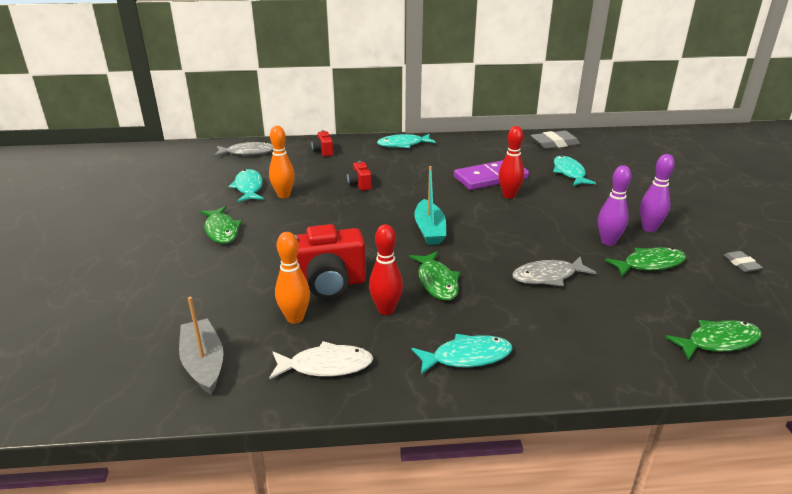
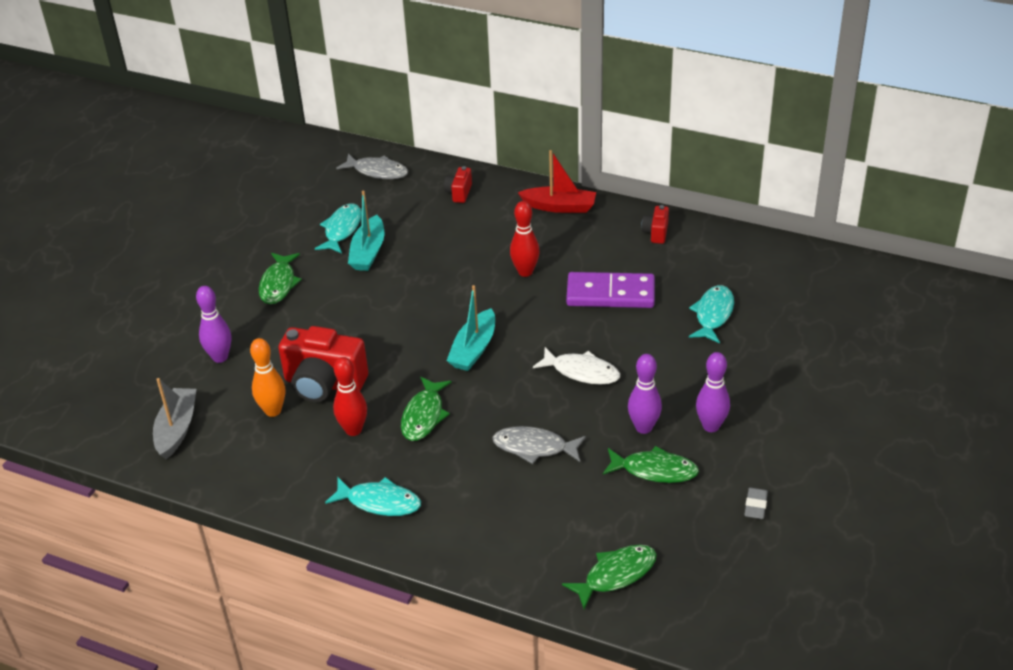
camera: 30 degrees right, 10 degrees up
(206, 293) = (220, 357): none -> purple bowling pin
(283, 195) = (368, 252): orange bowling pin -> turquoise boat
(326, 366) = (263, 467): white fish -> white fish (581, 372)
(359, 184) = (457, 260): red camera -> red camera (656, 233)
(403, 144) = (559, 207): turquoise fish -> red boat
(509, 195) = (604, 327): red bowling pin -> red bowling pin (525, 272)
(554, 143) = (750, 258): grey eraser -> none
(718, 342) = (616, 575): green fish -> green fish turned 45 degrees counterclockwise

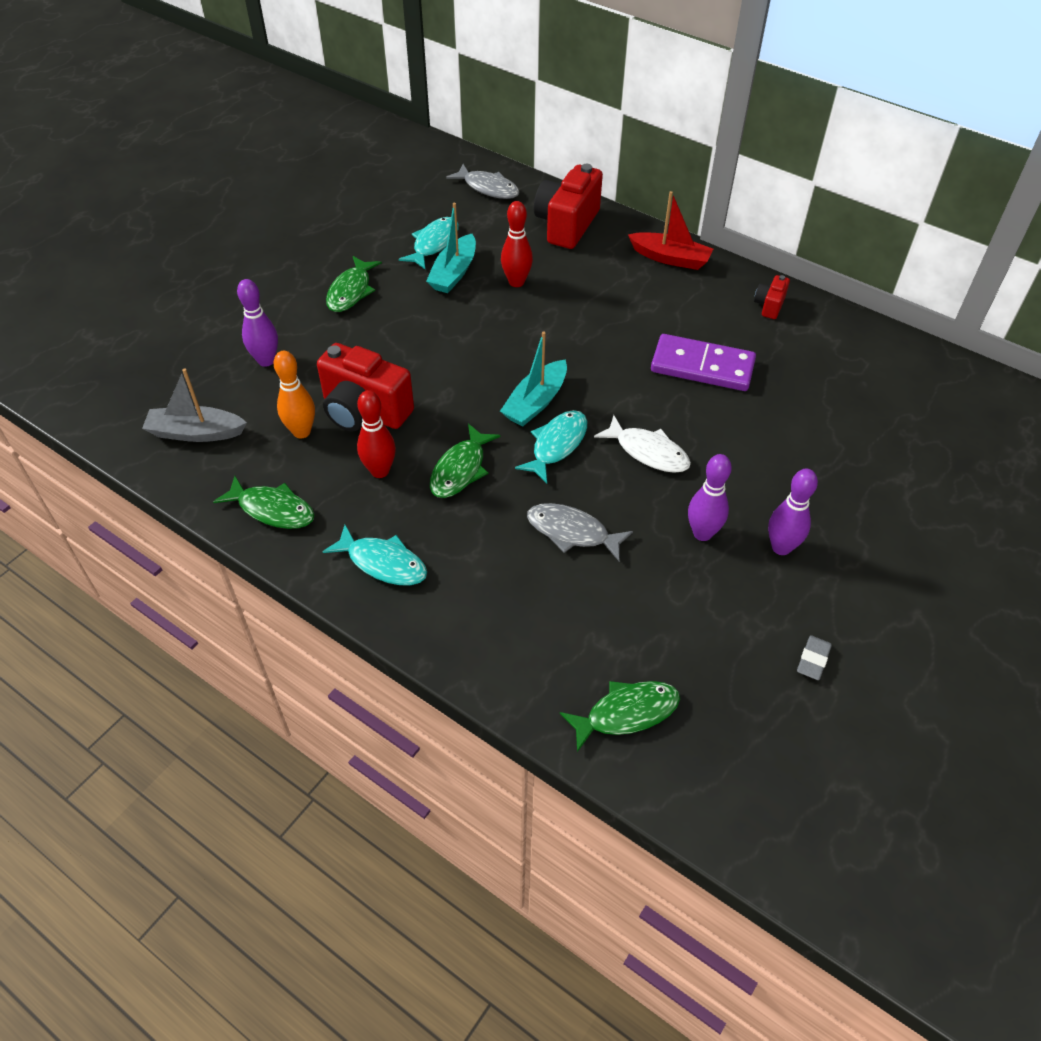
camera: 10 degrees right, 10 degrees up
(177, 429) = (196, 433): grey boat -> grey boat turned 105 degrees counterclockwise
(459, 193) = (567, 225): red camera -> red camera, size x2.07
(525, 272) = (614, 324): red bowling pin -> red bowling pin (516, 282)
(654, 470) = (703, 589): green fish -> green fish (272, 509)
(713, 314) = (813, 412): turquoise fish -> turquoise fish (557, 445)

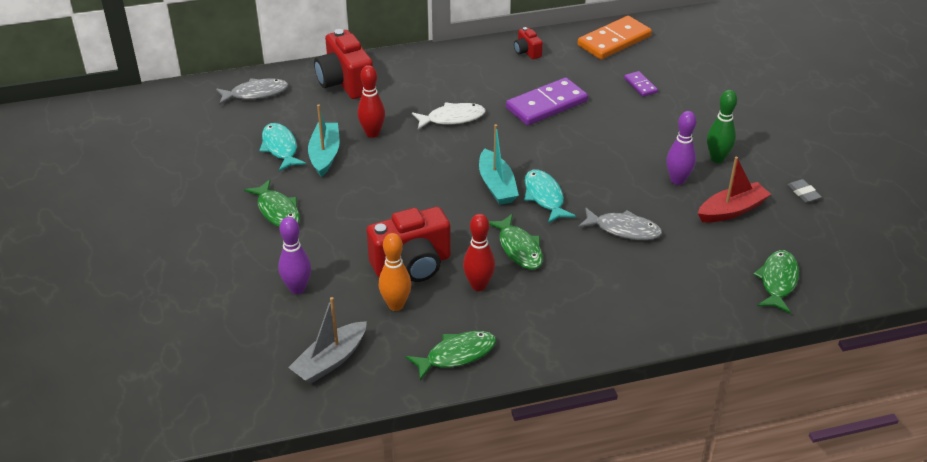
camera: 50 degrees left, 10 degrees down
(383, 563) = (563, 324): turquoise fish -> none
(454, 273) = (325, 155): turquoise boat -> turquoise boat turned 150 degrees counterclockwise
(572, 532) = (623, 229): grey fish -> grey fish turned 135 degrees counterclockwise
(648, 452) = (592, 164): white fish -> white fish (452, 118)
(670, 258) = (436, 62): red boat -> red boat (732, 210)
(781, 547) = (717, 158): purple bowling pin -> green bowling pin
(828, 416) = (640, 85): none -> purple domino
(878, 355) = (614, 41): none -> orange domino

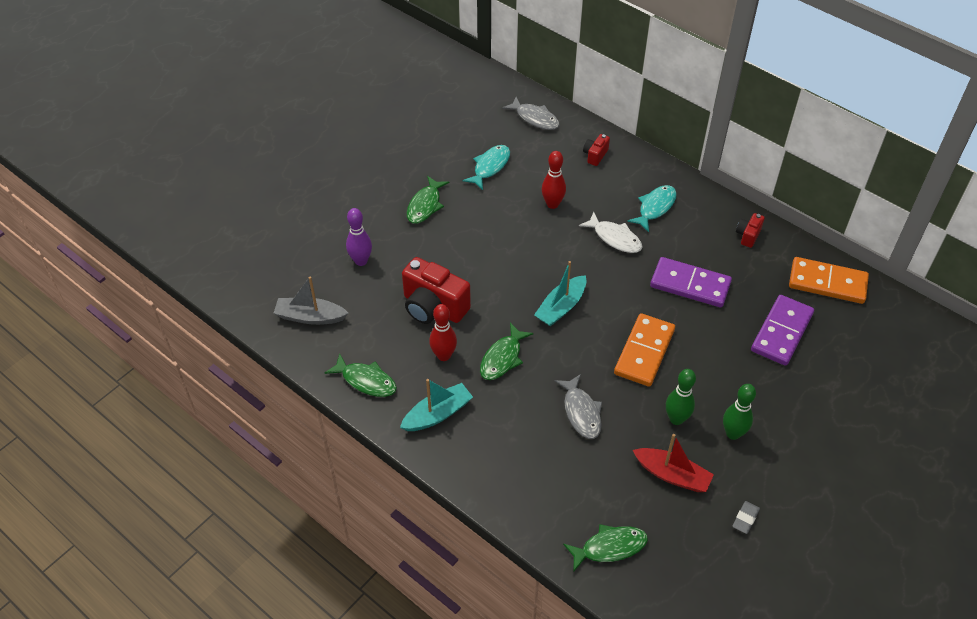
camera: 55 degrees right, 10 degrees up
(325, 155) = (504, 193): turquoise boat -> turquoise boat (437, 414)
(345, 83) = (595, 155): red camera -> red camera, size x0.48
(396, 305) = (387, 321): orange bowling pin -> none
(544, 197) = (574, 343): turquoise fish -> turquoise fish (655, 207)
(593, 163) = (644, 352): none -> orange domino
(640, 85) = (781, 332): purple domino -> purple domino, size x2.06
(677, 180) = (676, 419): purple bowling pin -> green bowling pin

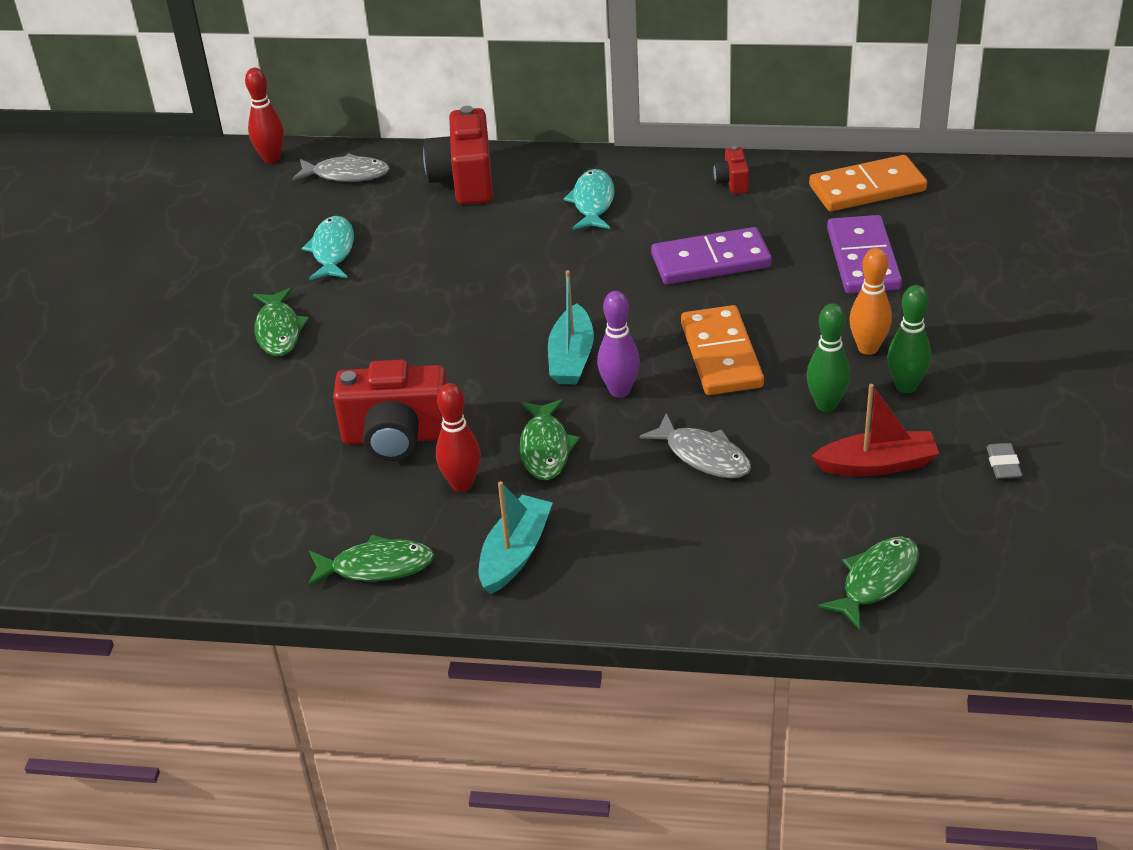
camera: 30 degrees left, 10 degrees down
(310, 317) = (222, 533): grey boat -> none
(361, 261) = (241, 434): purple bowling pin -> purple bowling pin (619, 390)
(552, 204) = (456, 254): red bowling pin -> red bowling pin (271, 158)
(595, 155) = (464, 181): red camera -> red camera, size x2.07
(615, 238) = (571, 255): white fish -> none
(732, 395) = (868, 348): none -> orange bowling pin

